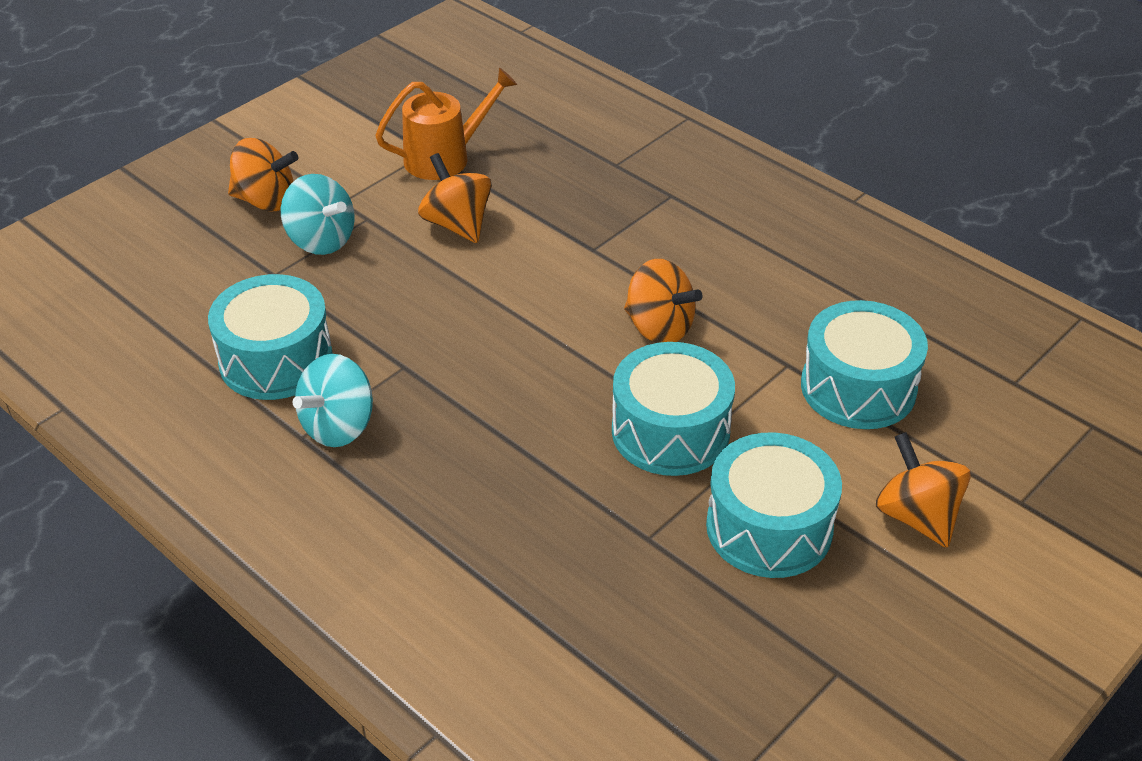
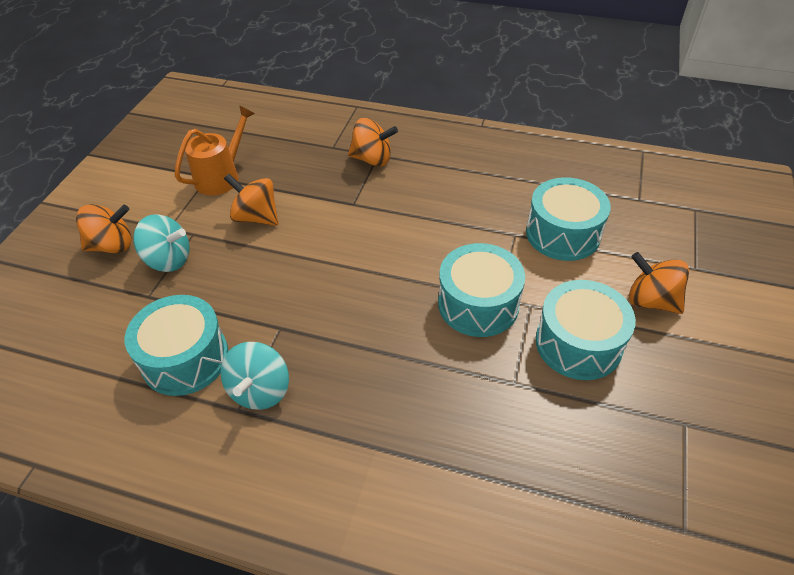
camera: 25 degrees left, 5 degrees up
(659, 328) = (426, 239): orange spinning top -> orange spinning top (372, 159)

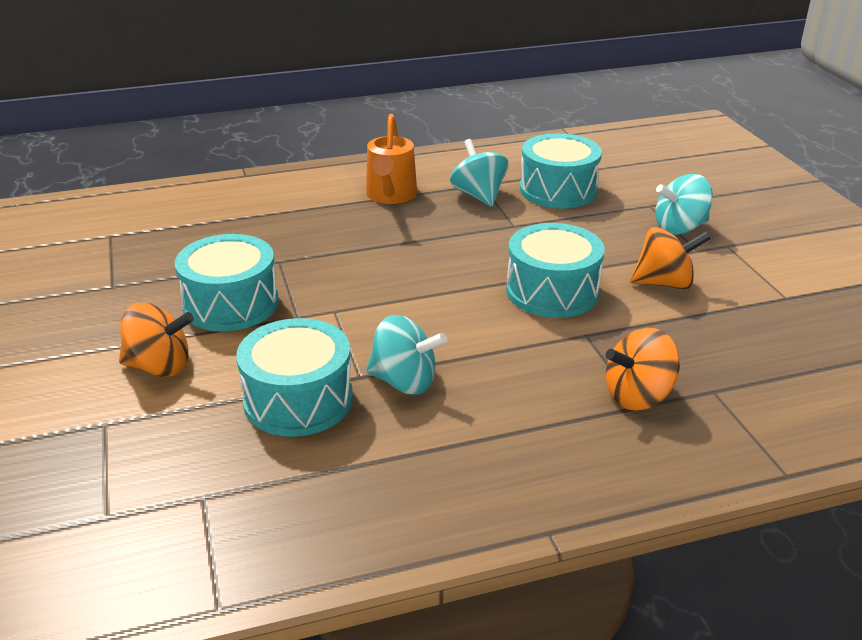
camera: 145 degrees right, 15 degrees down
(112, 246) = (745, 219): orange spinning top -> none
(221, 177) = (771, 303): orange watering can -> orange watering can (390, 195)
(478, 304) = (352, 298): turquoise drum -> turquoise drum (552, 291)
(490, 219) = (404, 382): none -> turquoise spinning top

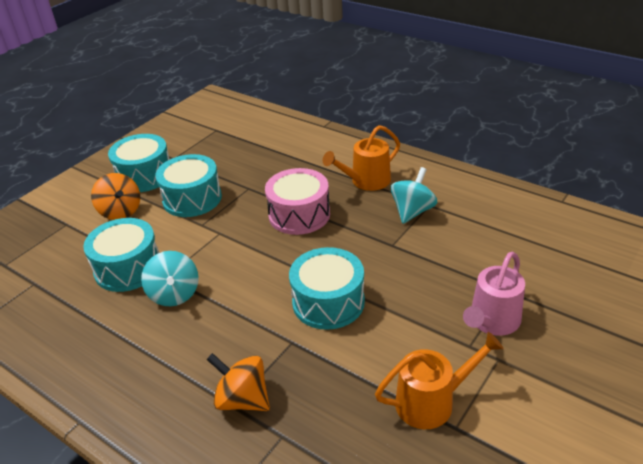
camera: 55 degrees right, 5 degrees up
(384, 251) = (299, 214): none -> pink drum
(558, 190) = (467, 238): turquoise drum -> turquoise drum (144, 175)
(664, 283) = (398, 349): orange spinning top -> none
(680, 228) = (492, 321): turquoise spinning top -> pink watering can
(746, 296) = (431, 402): none -> orange watering can

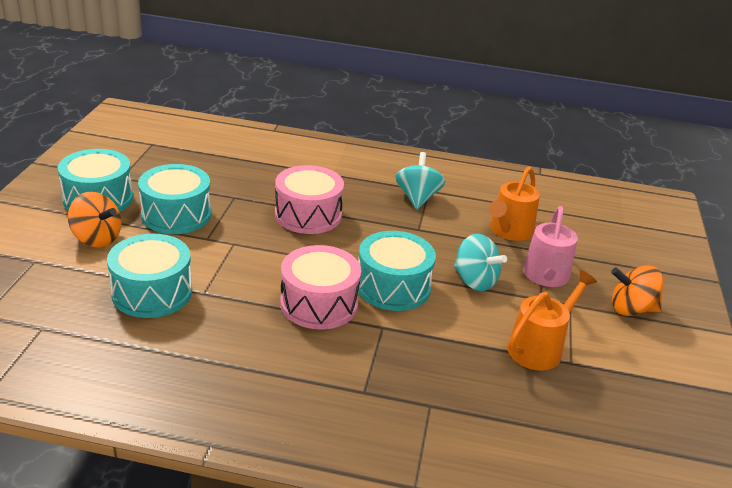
camera: 30 degrees left, 5 degrees down
(174, 294) = (227, 308): turquoise spinning top -> turquoise spinning top (475, 281)
(243, 399) = (370, 384): orange spinning top -> orange spinning top (631, 309)
(251, 306) = (319, 303): none -> pink drum
(366, 181) = (355, 177): orange watering can -> orange watering can (509, 231)

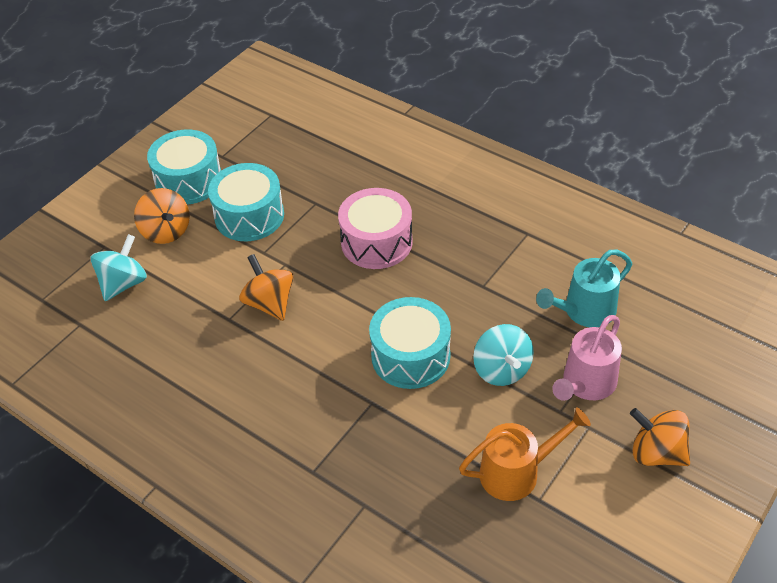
camera: 30 degrees right, 15 degrees up
(152, 292) = (184, 307): turquoise drum -> none
(237, 274) = (270, 303): none -> orange spinning top
(319, 303) = (326, 358): pink drum -> none
(417, 198) = (508, 242): turquoise spinning top -> turquoise spinning top (124, 283)
(509, 231) = (584, 311): orange watering can -> turquoise watering can

